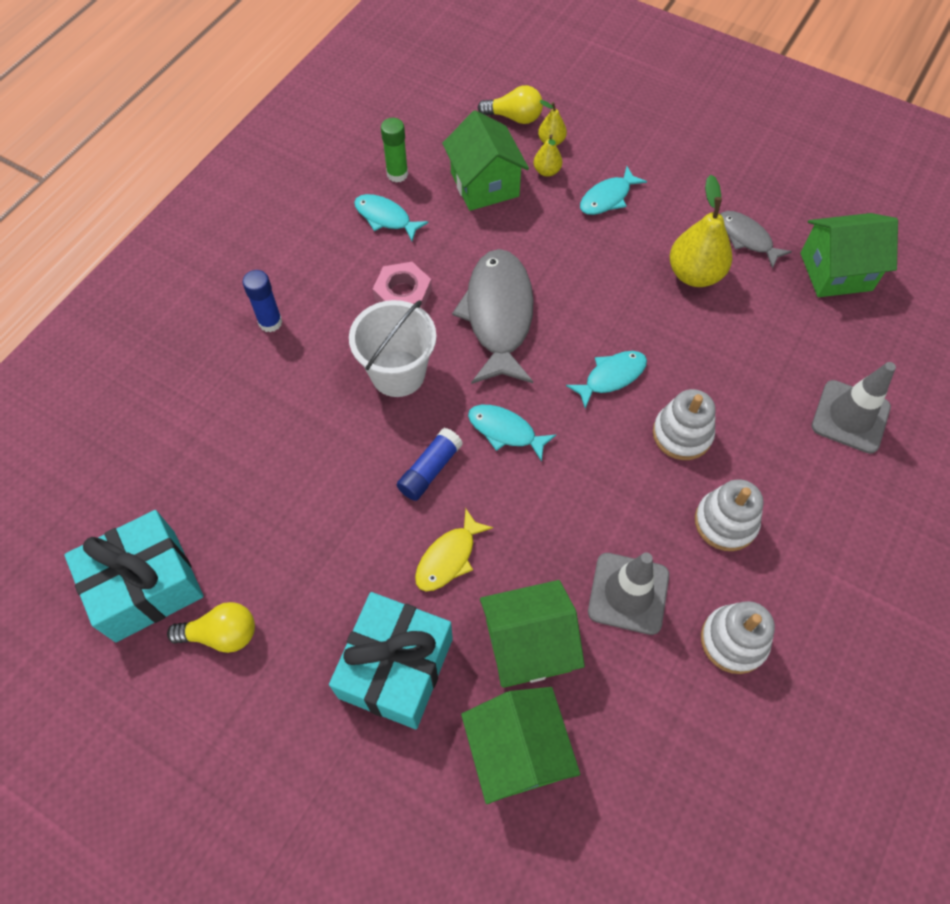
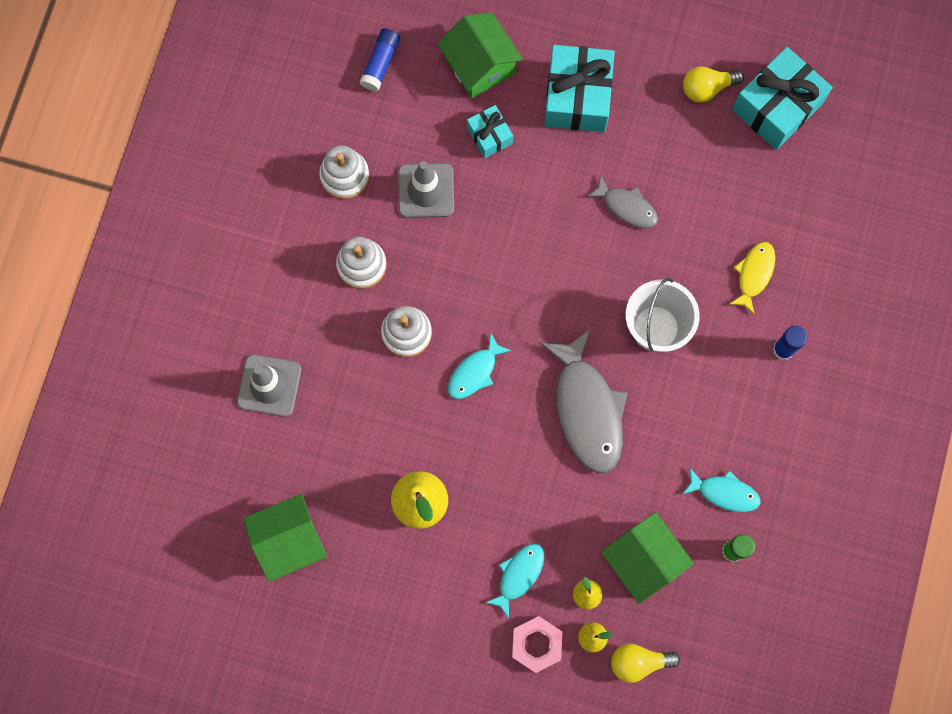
camera: 165 degrees right, 15 degrees up
(403, 293) = (678, 410): pink nut -> pink nut (536, 644)
(430, 470) = (600, 249): blue glue stick -> blue glue stick (380, 63)
(449, 558) = (564, 183): yellow fish -> yellow fish (754, 274)
(505, 431) = (550, 298): turquoise fish -> none
(528, 645) = (489, 135): green house -> turquoise gift
(747, 238) = (377, 559): grey fish -> grey fish (627, 206)

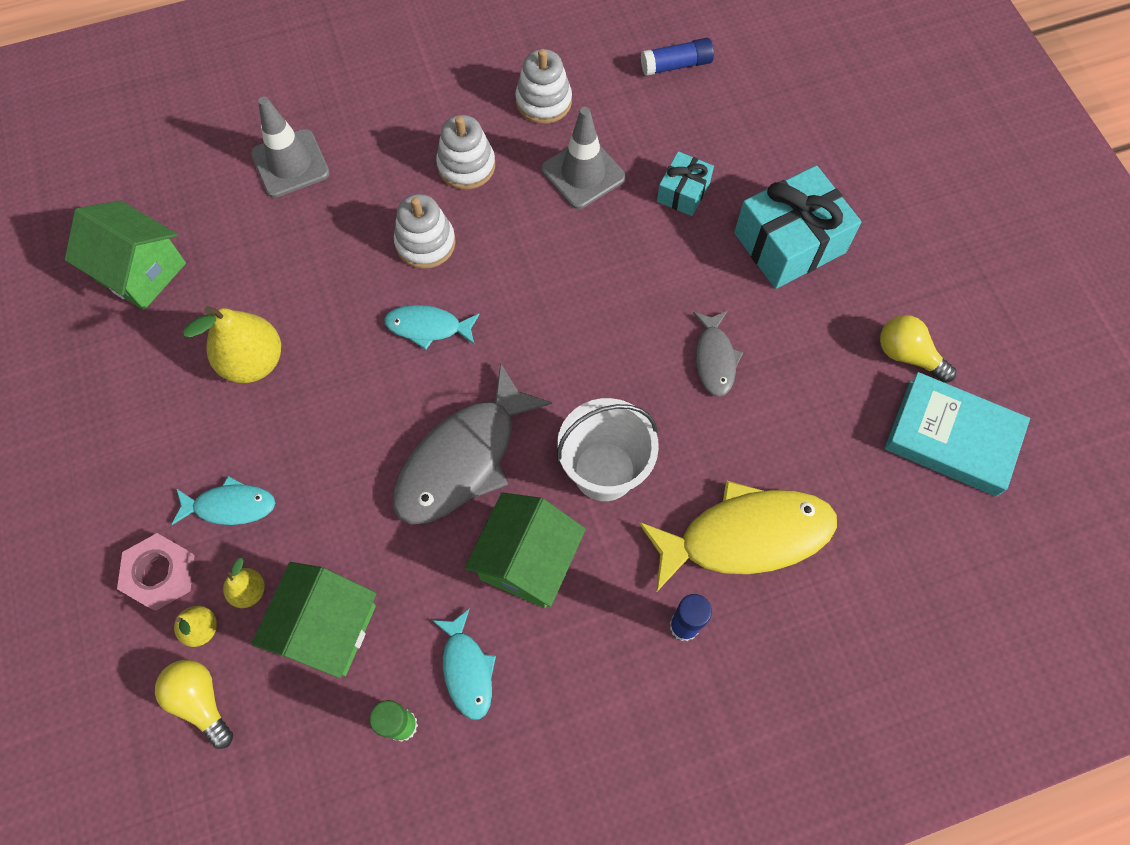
camera: 55 degrees right, 10 degrees down
(480, 66) = (745, 142): green house -> green house (527, 561)
(754, 274) = (745, 536): yellow fish -> yellow fish, size x1.90
(777, 107) = (951, 438): turquoise gift -> turquoise book

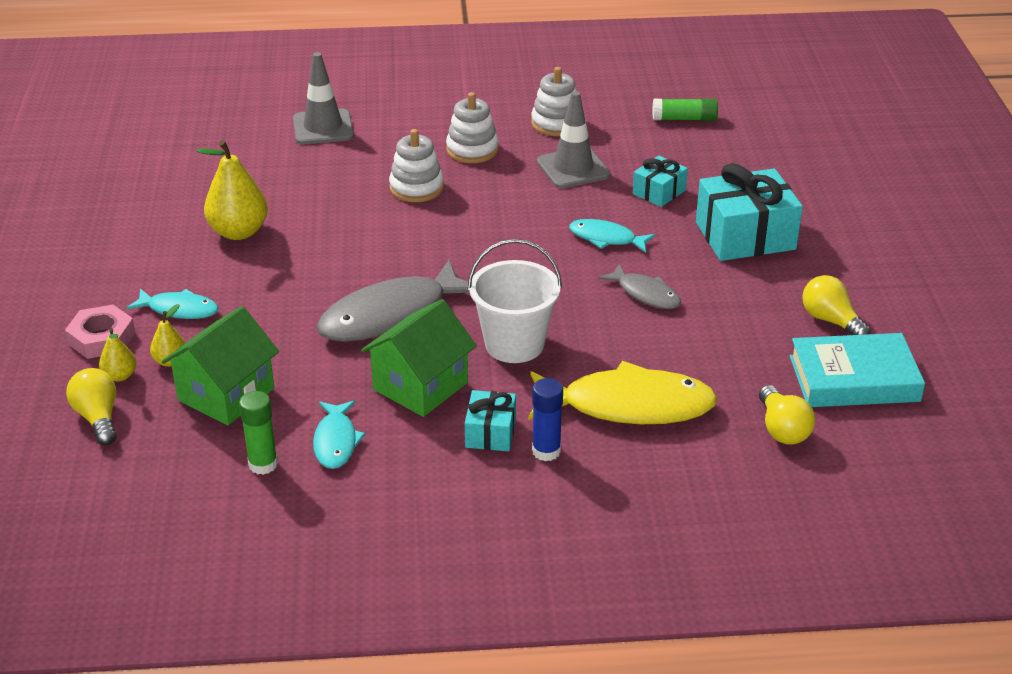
camera: 15 degrees right, 30 degrees down
(141, 272) = (171, 168): green house -> none
(428, 327) = (396, 235): turquoise fish -> turquoise fish (606, 238)
(620, 613) = (490, 433): none -> turquoise gift
(676, 65) = (684, 119): blue glue stick -> green glue stick
(714, 359) = (645, 294): grey fish -> grey fish turned 60 degrees counterclockwise
(903, 531) = (782, 429): none -> yellow light bulb
(951, 438) = (854, 378): turquoise book -> turquoise book turned 45 degrees counterclockwise

